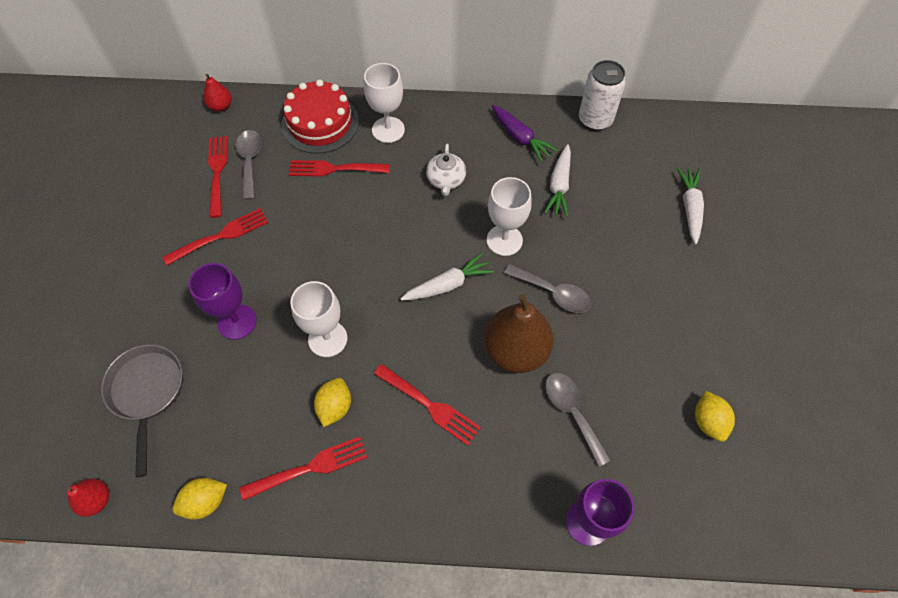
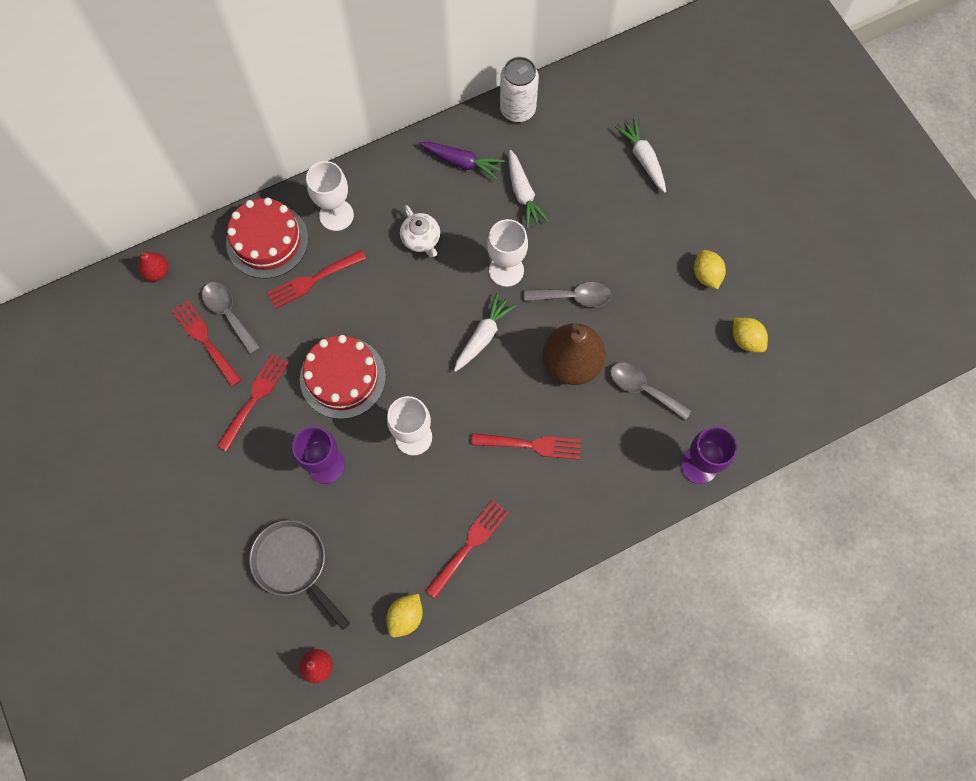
camera: 30 degrees left, 10 degrees up
(303, 256) = (342, 377): none -> red cake
(335, 407) = (457, 488): yellow lemon -> yellow lemon (706, 275)

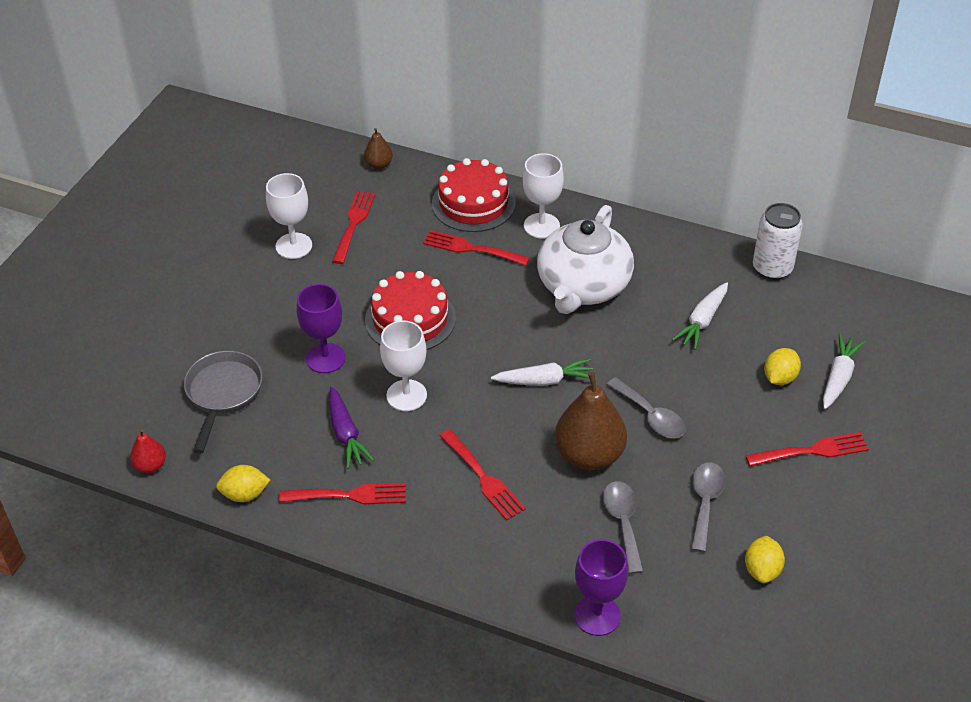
camera: 50 degrees right, 25 degrees down
(157, 272) = (379, 165): red pear -> brown pear
(228, 313) = (389, 222): grey spoon -> grey spoon (705, 502)
(254, 399) = (336, 281): red fork -> red fork (811, 451)
(421, 239) = (583, 286): white teapot -> white teapot, size x2.20
(462, 162) = (680, 266): purple carrot -> purple carrot (346, 434)
(506, 270) = (621, 356): white goblet -> white goblet (294, 246)
(706, 275) = (787, 496): yellow lemon -> yellow lemon (779, 378)

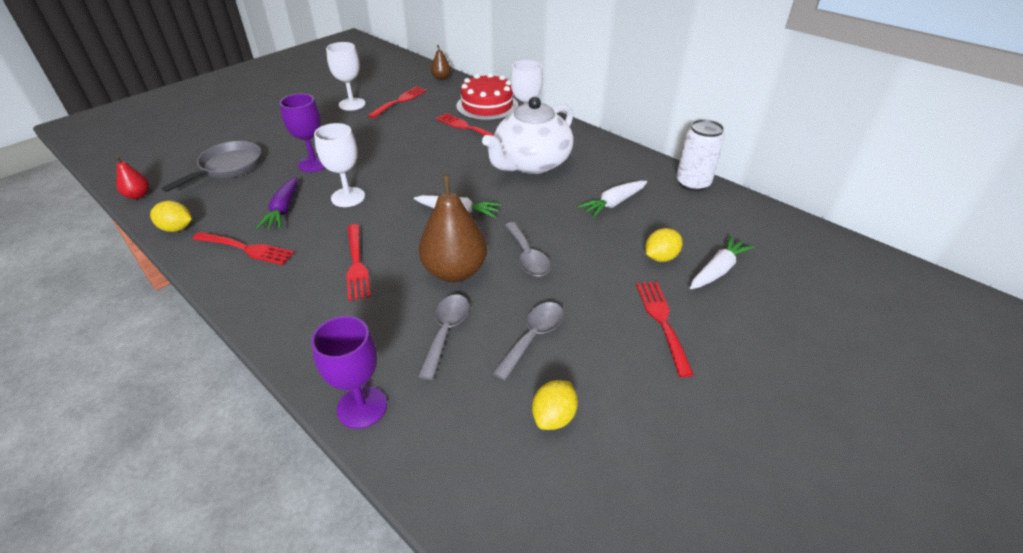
camera: 20 degrees right, 5 degrees down
(410, 319) = (391, 155): red cake -> none
(811, 451) = (662, 322): red fork -> red fork turned 105 degrees counterclockwise

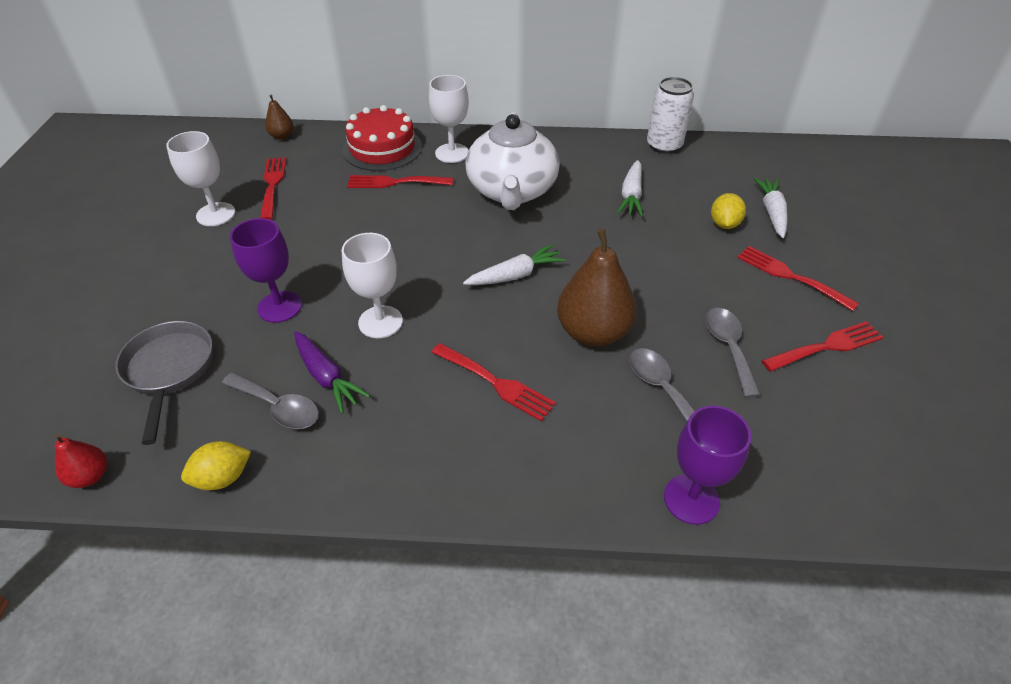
camera: 40 degrees left, 5 degrees up
(246, 249) = (352, 443): red fork -> red fork (826, 347)
(527, 257) = (632, 282): grey spoon -> grey spoon (278, 407)
(553, 416) = (822, 398): yellow lemon -> none

